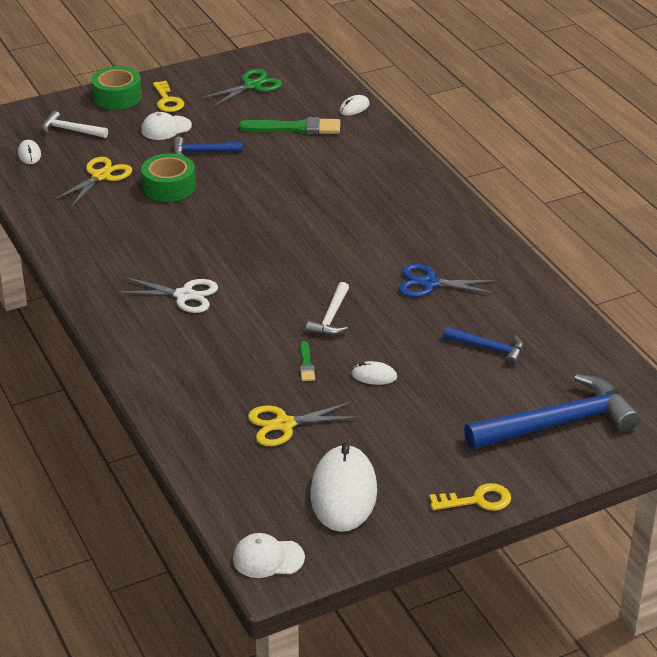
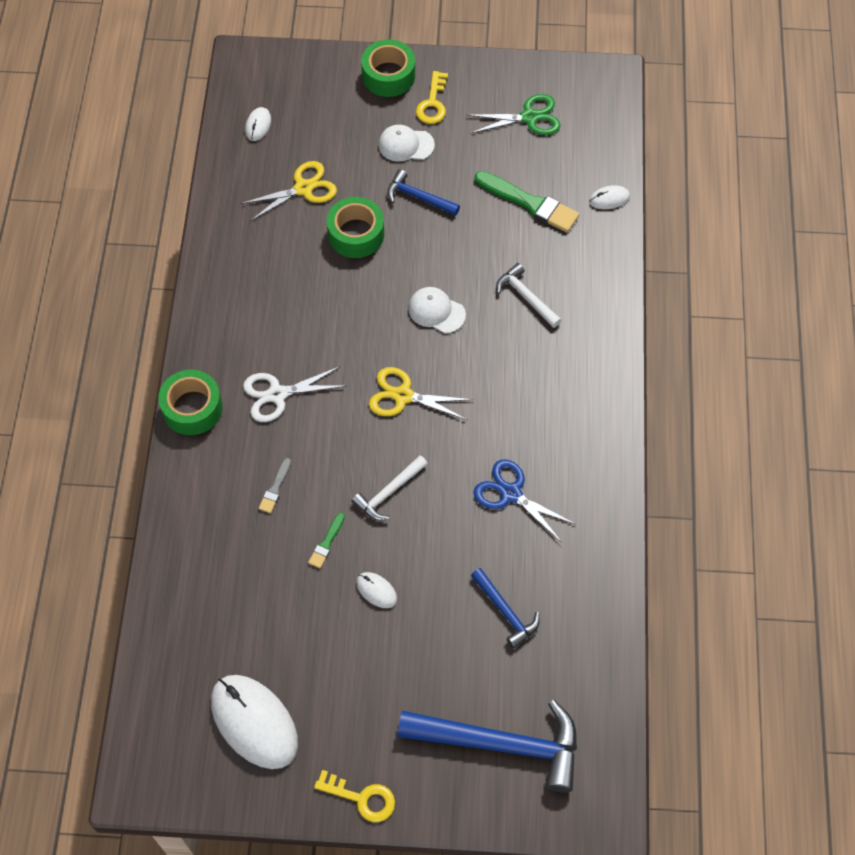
camera: 30 degrees right, 25 degrees up
(71, 130) = (316, 107): white hammer -> white hammer (526, 297)
(116, 329) = (192, 408): none -> green tape
(184, 295) = (277, 394): white scissors -> white scissors turned 120 degrees clockwise
(232, 349) = (275, 488): none -> grey brush
(268, 558) = (143, 763): white cap -> white cap (436, 311)
(284, 424) = (258, 610): yellow scissors -> yellow scissors (403, 396)
(343, 493) = (254, 722): white mouse -> white mouse turned 75 degrees counterclockwise

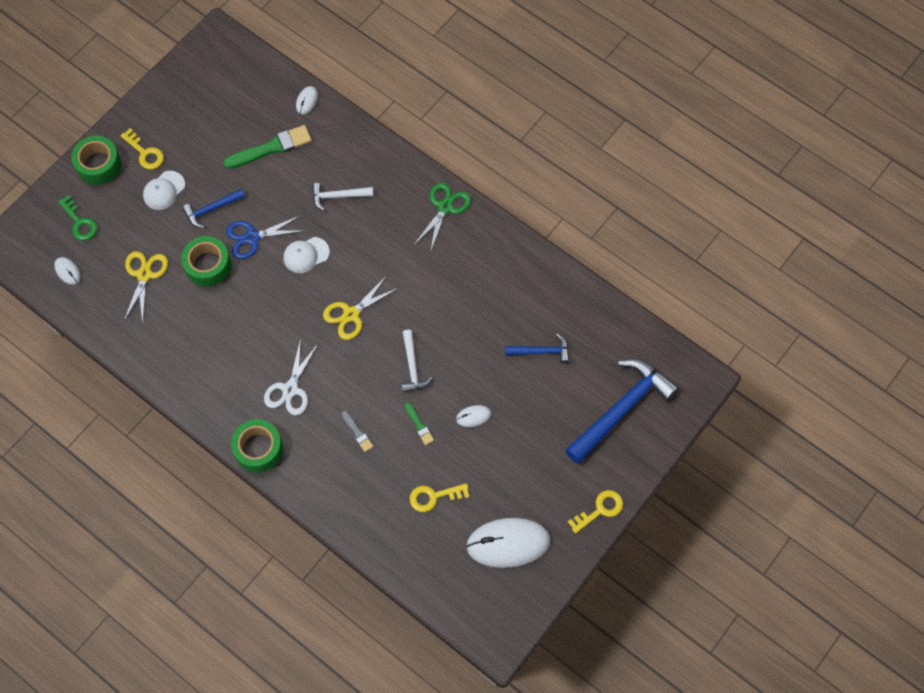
camera: 55 degrees left, 5 degrees up
(256, 610) = (434, 497): none -> yellow key
(316, 101) = (80, 222): none -> green key
(510, 493) = (466, 297): blue scissors -> blue scissors (252, 237)
(529, 117) = (206, 104): green scissors -> green scissors (445, 207)

